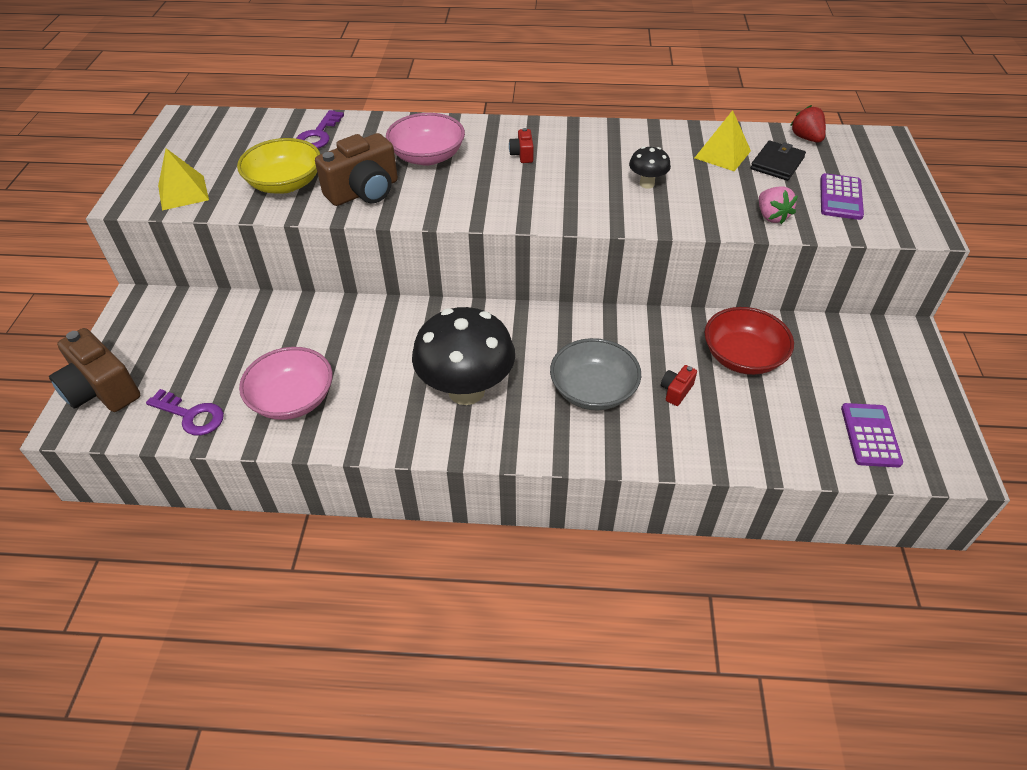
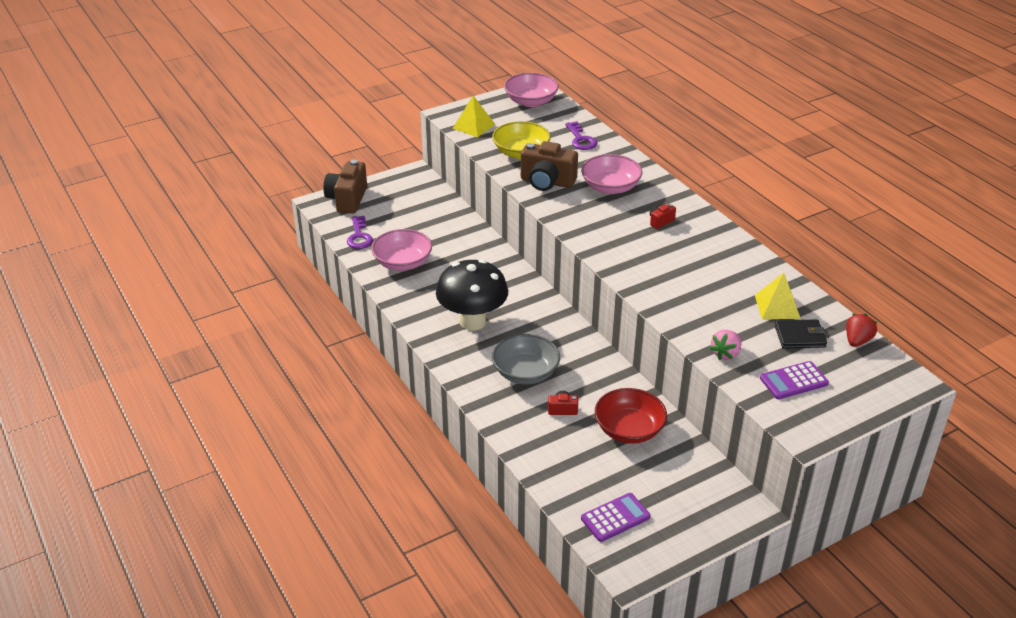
camera: 55 degrees right, 10 degrees down
(200, 133) = (531, 101): none -> pink bowl
(318, 135) = (581, 139): purple key -> purple key turned 90 degrees counterclockwise
(647, 184) = (694, 285): black mushroom -> none

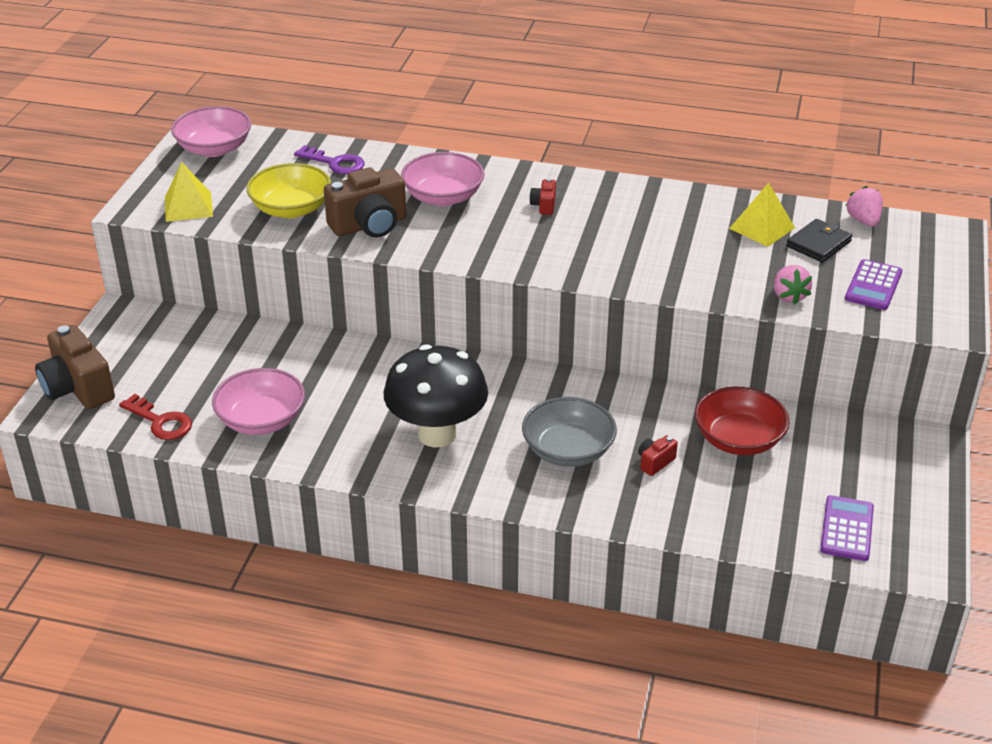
camera: 45 degrees left, 0 degrees up
(359, 236) = (160, 421): purple key -> red key
(857, 341) = (863, 221): red strawberry -> pink strawberry

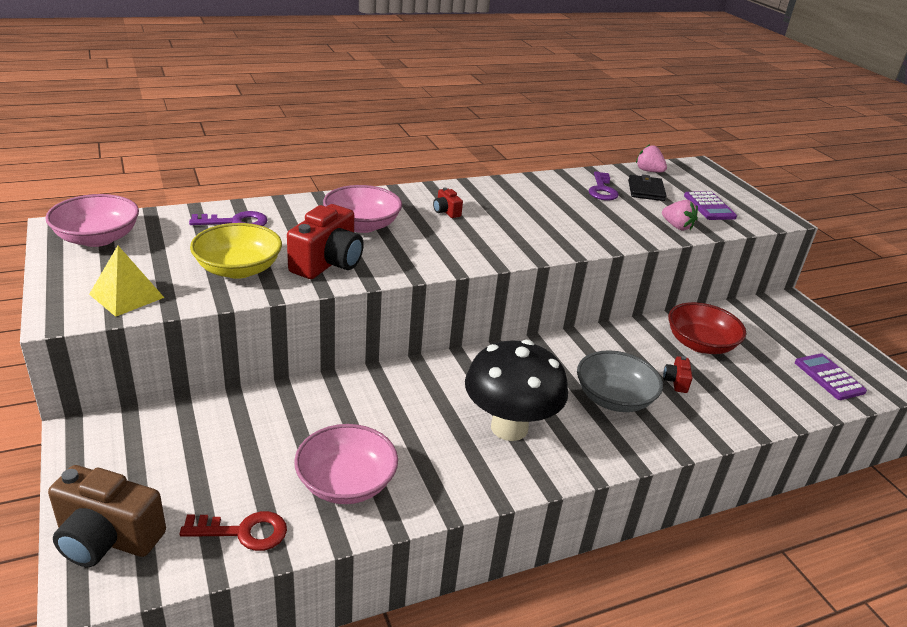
camera: 40 degrees left, 5 degrees down
(369, 225) = (328, 263): brown camera -> red camera
(762, 228) = (602, 190): yellow pyramid -> purple key

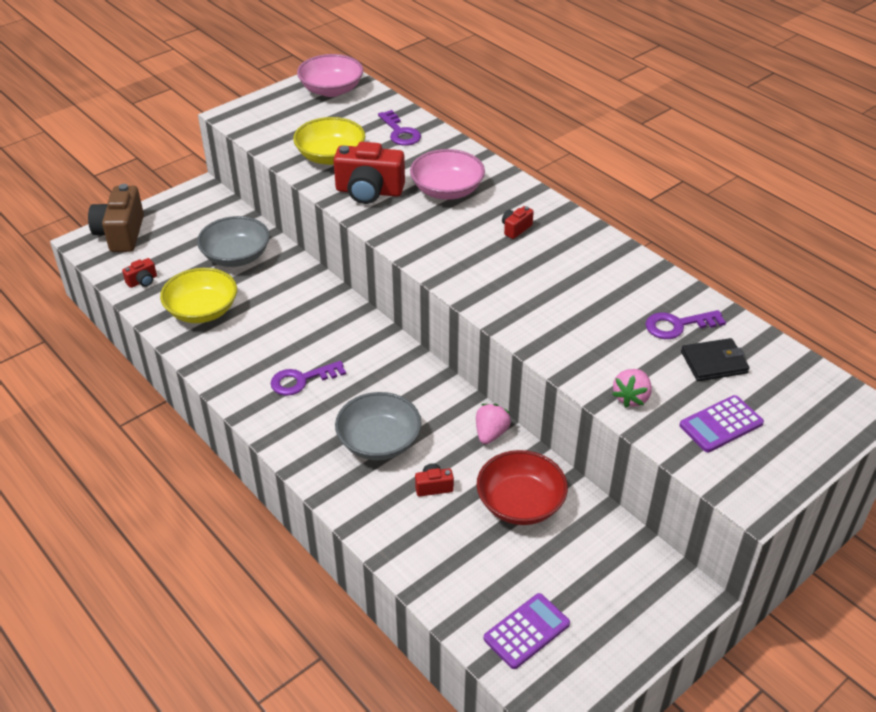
camera: 75 degrees right, 10 degrees up
(126, 296) = (267, 127): yellow pyramid -> none
(243, 532) = (142, 281): red key -> red camera
(258, 432) = (236, 256): none -> grey bowl
(346, 483) = (202, 310): pink bowl -> yellow bowl
(509, 427) = (302, 380): black mushroom -> purple key
(648, 171) = (782, 359): pink strawberry -> pink strawberry (491, 433)

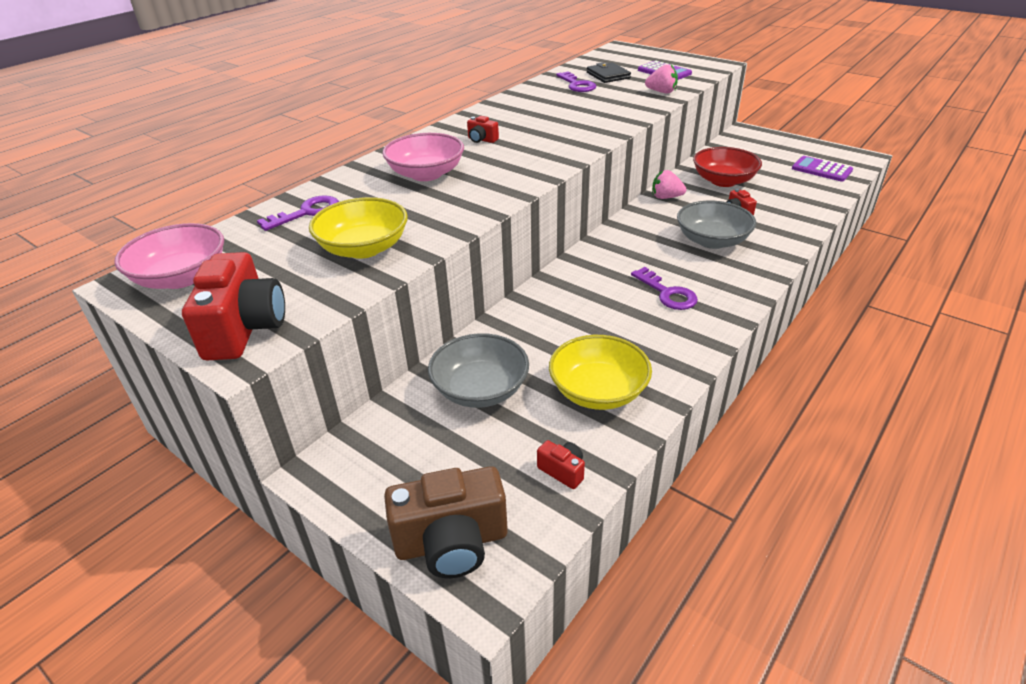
camera: 100 degrees left, 5 degrees down
(369, 191) = (437, 213): red camera -> red camera (245, 329)

